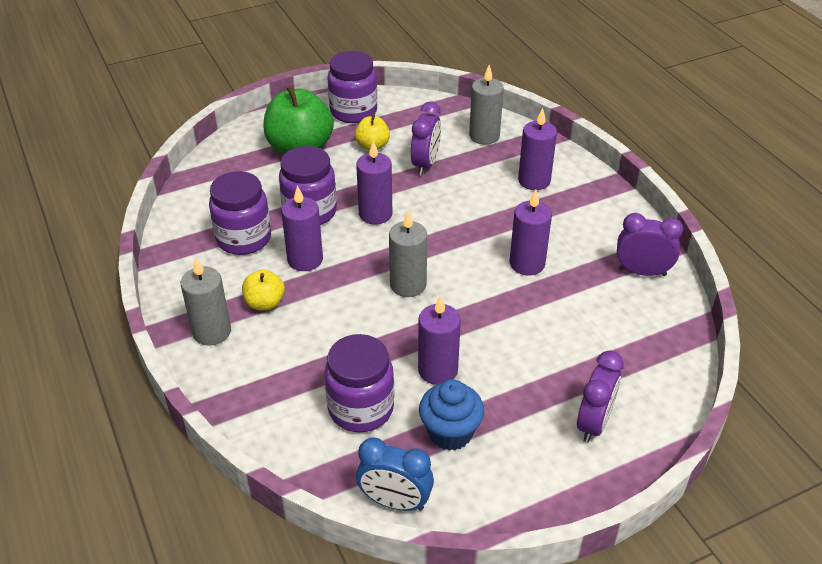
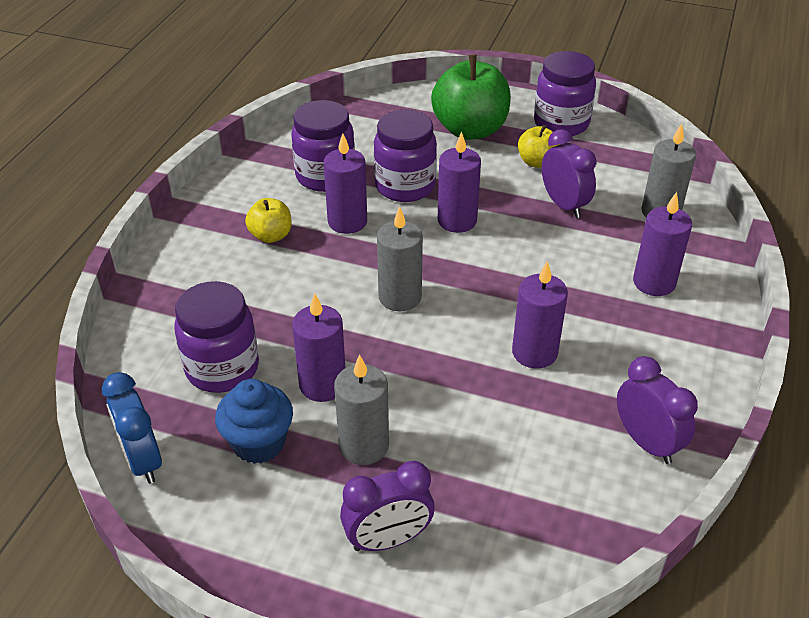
camera: 45 degrees right, 0 degrees up
(212, 332) = (206, 231): grey candle -> grey candle (364, 445)
(425, 164) = (564, 205): purple clock -> purple clock turned 90 degrees counterclockwise

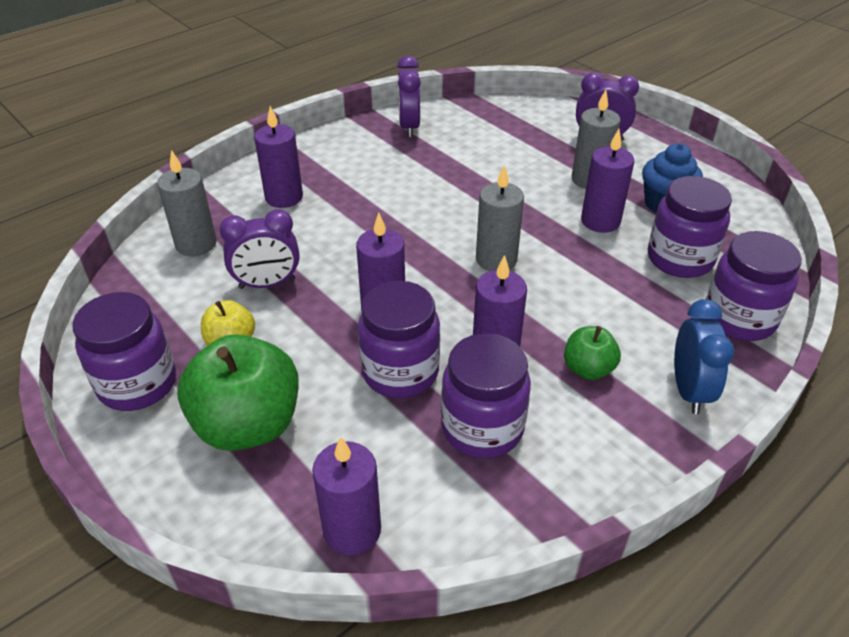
camera: 150 degrees left, 0 degrees up
(142, 460) = (756, 221): blue clock -> blue clock (689, 390)
(153, 323) = (739, 319): none -> purple jar
(271, 235) = (588, 369): yellow apple -> green apple
(534, 352) = (426, 188): purple candle -> purple candle (352, 530)
(564, 205) = (267, 284): purple clock -> purple clock turned 105 degrees counterclockwise

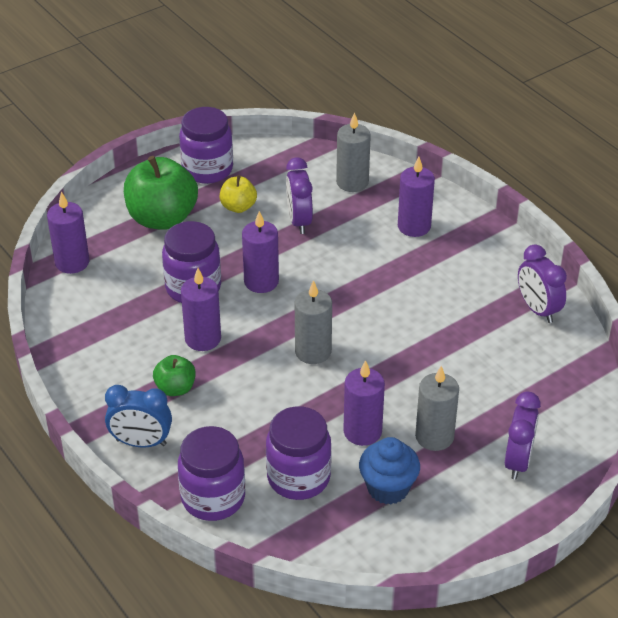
camera: 95 degrees right, 0 degrees up
(409, 127) = (537, 309): purple clock -> purple clock turned 120 degrees counterclockwise
(482, 428) = (133, 324): purple jar -> none

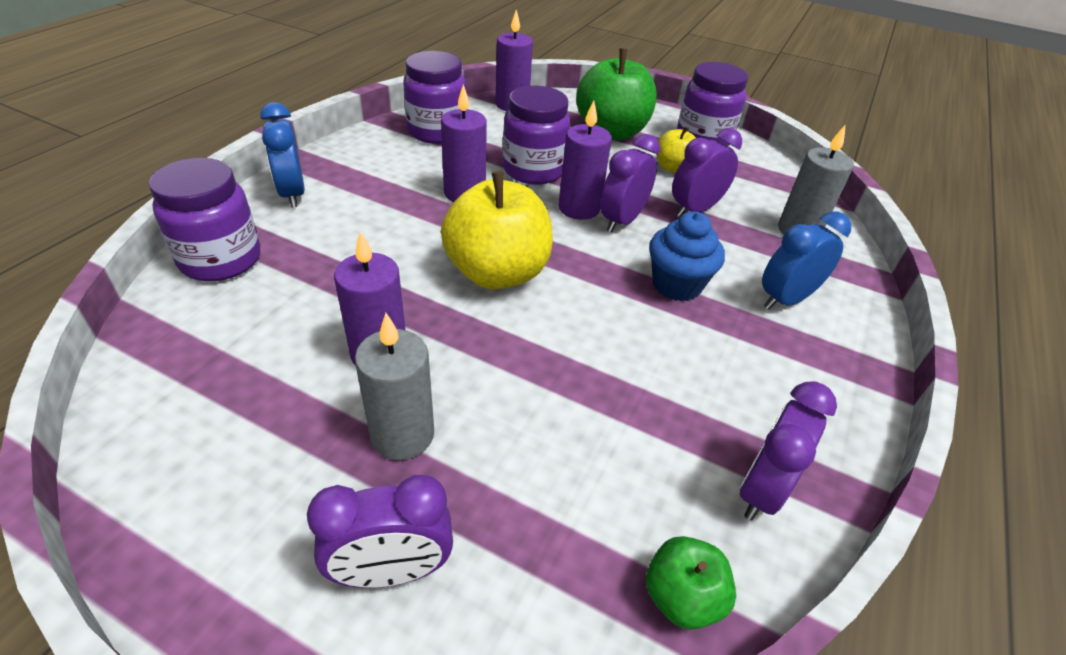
camera: 60 degrees right, 0 degrees up
(175, 388) = (381, 195): green apple -> green apple (681, 597)
(290, 265) = (622, 221): none -> purple clock
(298, 477) = (273, 317): purple jar -> purple jar (437, 132)
(313, 351) = (497, 273): grey candle -> yellow apple
(388, 488) = (277, 411): blue cupcake -> blue cupcake (676, 285)
(414, 226) = (786, 299): purple candle -> blue clock

